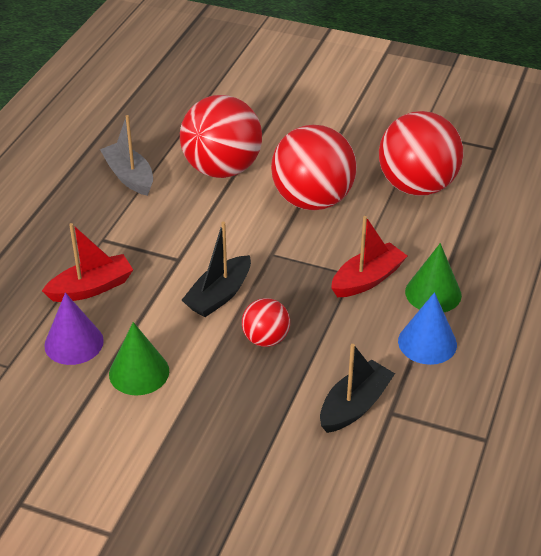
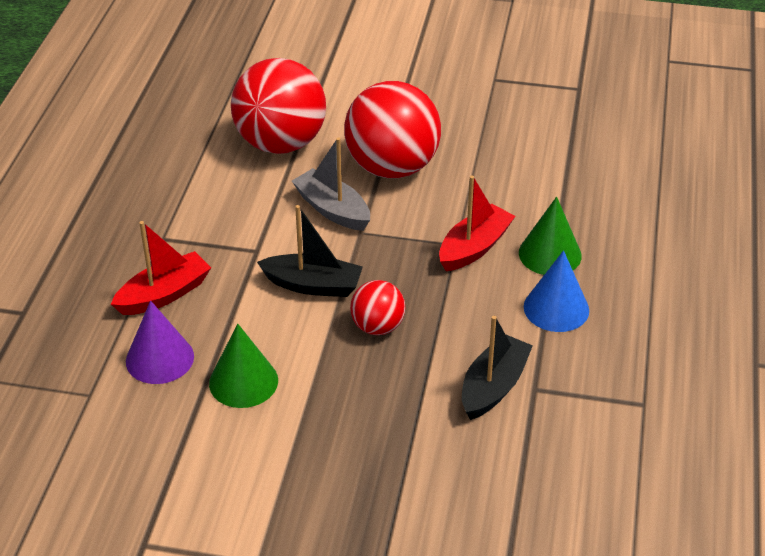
camera: 10 degrees left, 0 degrees up
(129, 176) = (175, 163): grey boat -> grey boat (332, 210)
(219, 295) = (313, 285): black boat -> black boat turned 105 degrees counterclockwise
(417, 186) = (504, 139): red ball -> none

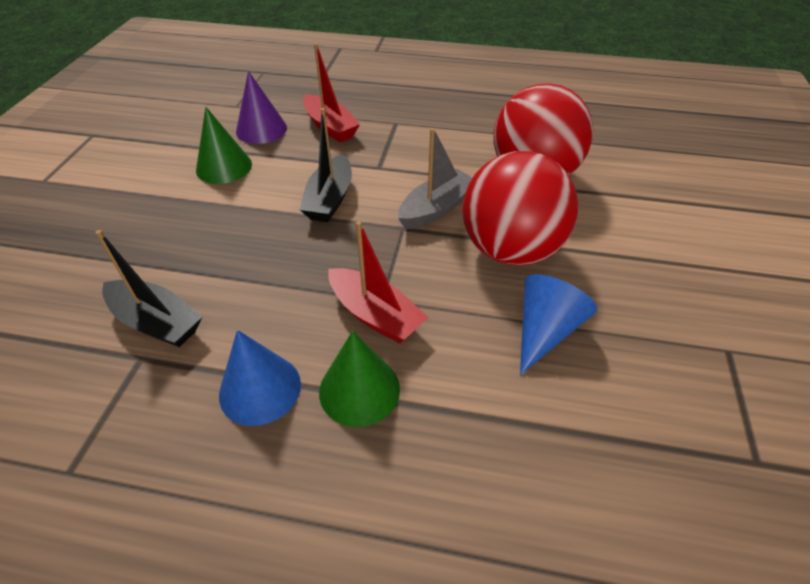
camera: 90 degrees right, 5 degrees up
(377, 327) = (266, 239): red ball -> none
(483, 158) = (545, 330): none -> blue cone

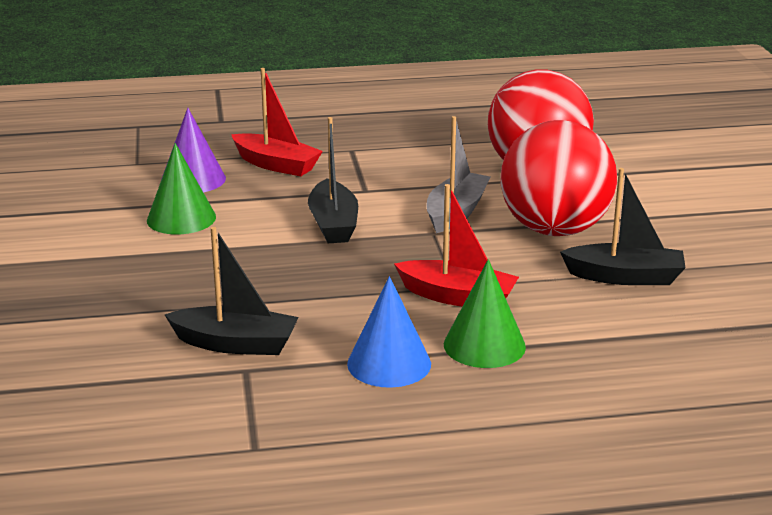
camera: 20 degrees left, 20 degrees down
(545, 330) = (625, 277): blue cone -> black boat

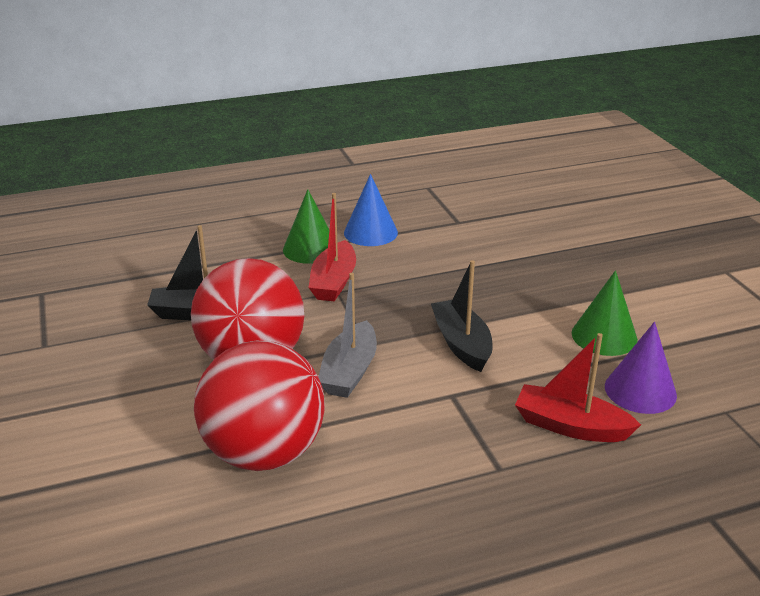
camera: 170 degrees right, 5 degrees up
(236, 344) = (474, 235): black boat -> none
(458, 297) = (334, 282): red boat -> red boat turned 90 degrees counterclockwise

